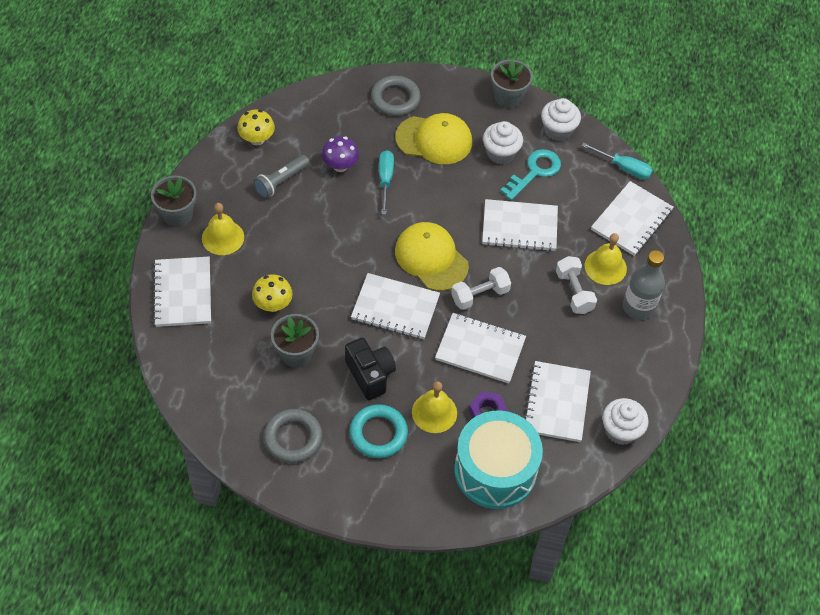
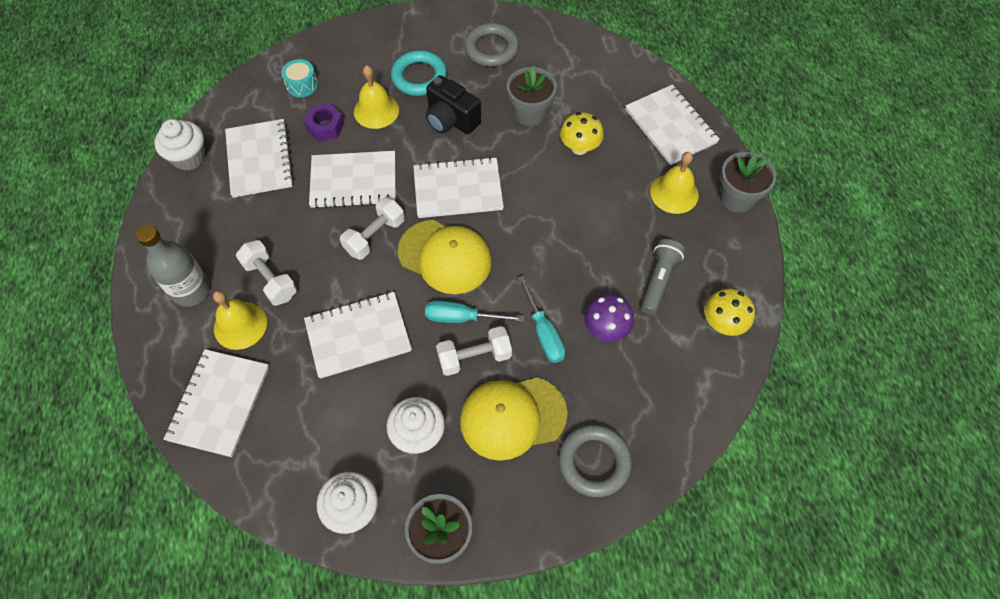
camera: 160 degrees right, 5 degrees up
(442, 183) = (474, 357): none -> white dumbbell
(495, 470) = (302, 85): turquoise drum -> turquoise drum, size x0.40
(534, 172) = (364, 423): turquoise key -> none
(624, 168) = (244, 483): turquoise screwdriver -> turquoise screwdriver (461, 317)

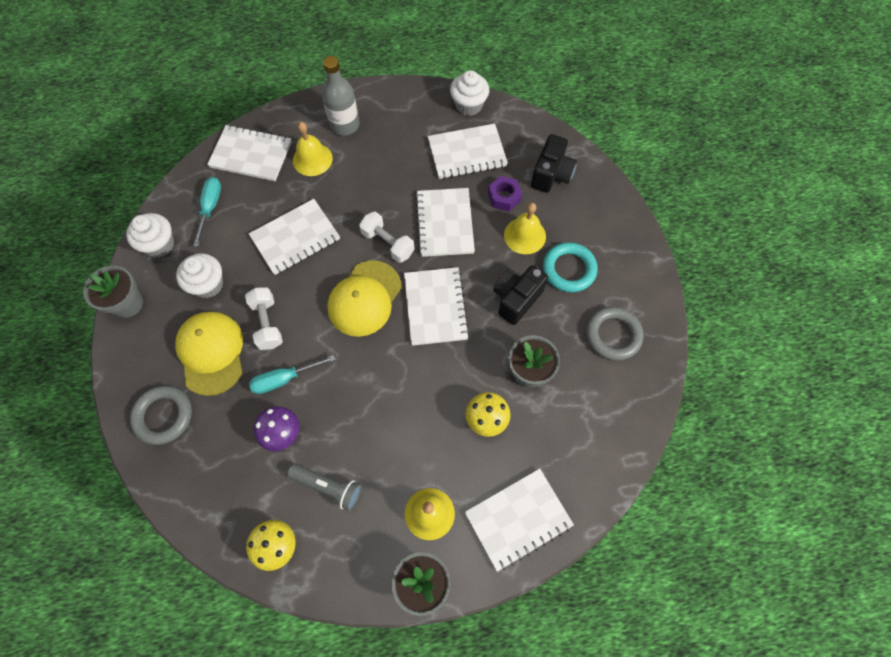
camera: 90 degrees right, 5 degrees up
(270, 280) = (350, 174): white dumbbell -> none
(302, 85) = (551, 174): turquoise drum -> black camera
(358, 336) = (295, 238): white notebook -> white notebook turned 75 degrees clockwise
(461, 317) = (304, 313): turquoise screwdriver -> turquoise screwdriver (210, 208)

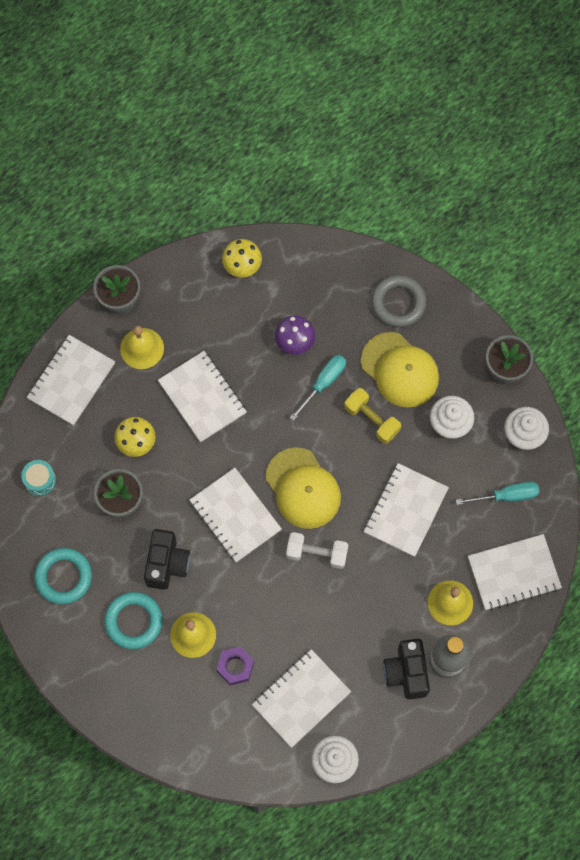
camera: 150 degrees right, 5 degrees up
(210, 208) = (507, 496): turquoise screwdriver -> turquoise screwdriver turned 75 degrees counterclockwise
(267, 323) = (372, 419): white dumbbell -> yellow dumbbell
(328, 487) = (231, 324): grey flashlight -> none
(364, 298) = (303, 488): yellow cap -> yellow cap turned 150 degrees clockwise
(445, 223) = (276, 605): white notebook -> white notebook (202, 397)
(551, 174) = (202, 721): black camera -> black camera (406, 672)
(596, 434) = (40, 480): none -> turquoise drum
(613, 335) = (63, 577): grey ring -> turquoise ring

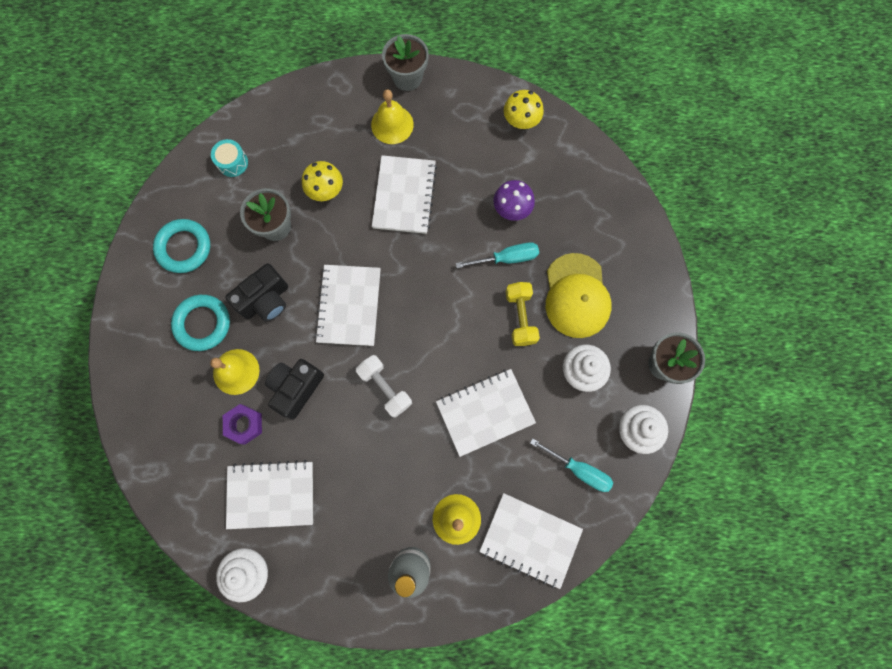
camera: 40 degrees right, 5 degrees up
(71, 381) = (320, 109): white notebook -> none
(303, 488) = (419, 327): yellow cap -> none
(398, 303) = (620, 242): grey ring -> none
(406, 672) = (371, 546): black camera -> black camera (296, 388)

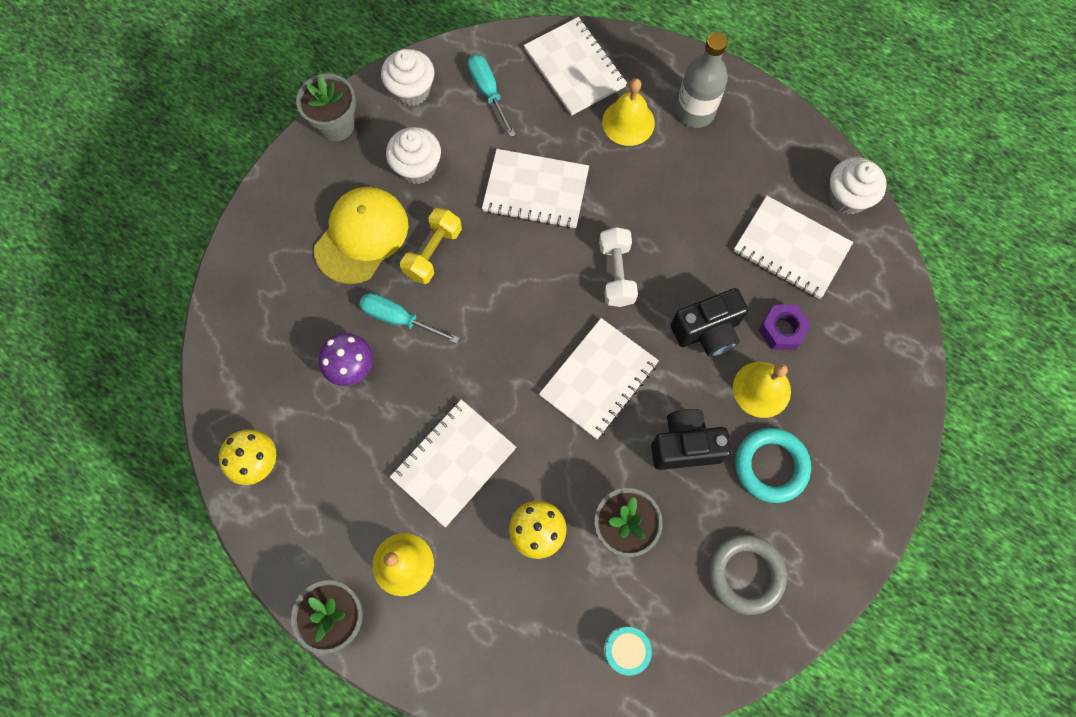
camera: 145 degrees left, 5 degrees down
(184, 247) = (745, 574): turquoise ring -> grey ring

